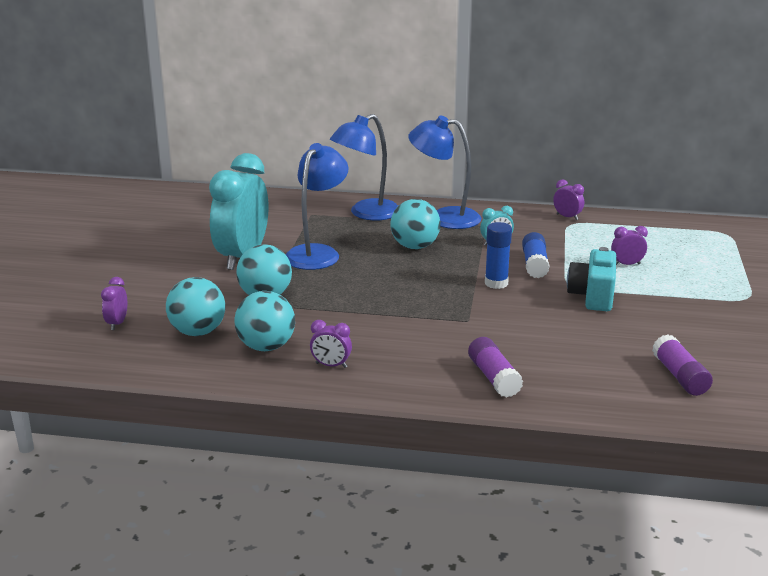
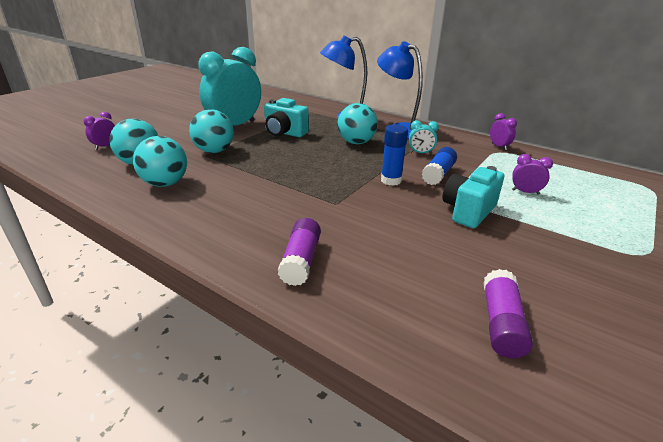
camera: 25 degrees right, 5 degrees up
(317, 253) = (284, 133): blue lamp -> turquoise camera
(331, 365) = (187, 210): purple clock -> none

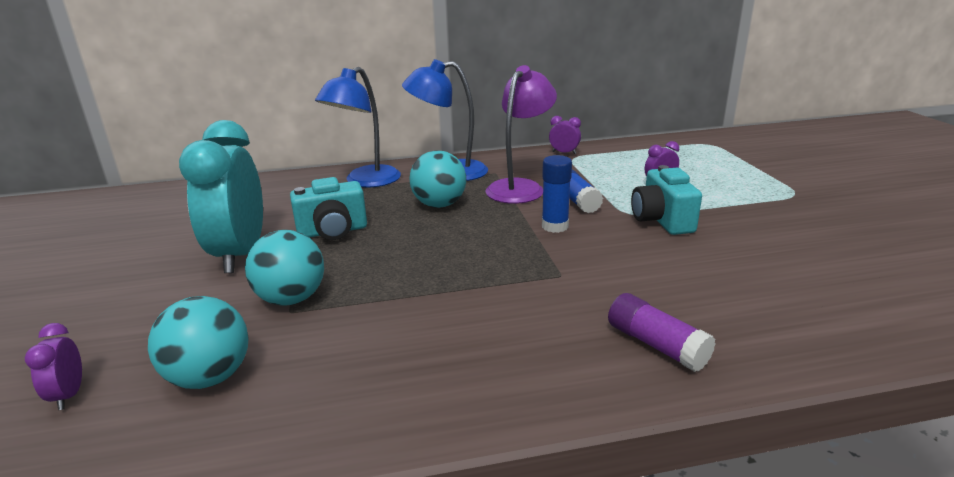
camera: 45 degrees left, 5 degrees down
(165, 183) = (326, 376): turquoise ball -> none
(420, 153) = (520, 187): turquoise clock -> purple lamp
(501, 323) = (843, 290): purple glue stick -> none

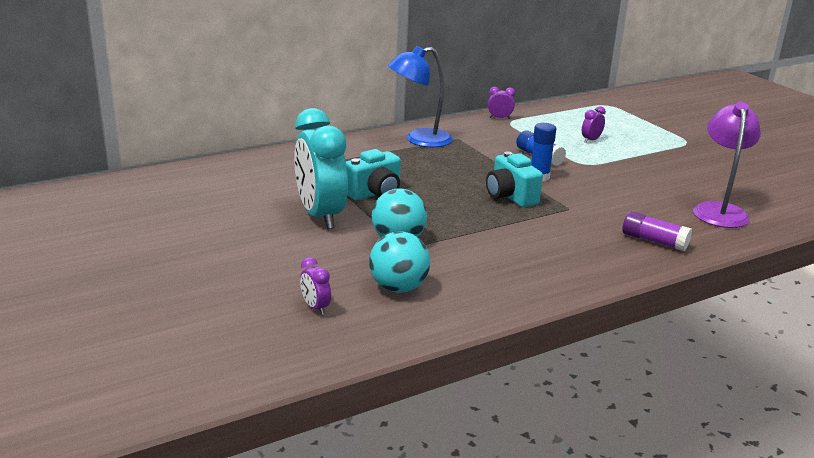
camera: 20 degrees left, 0 degrees up
(365, 181) = (356, 152): blue lamp -> none
(439, 205) = (438, 167): turquoise ball -> none
(520, 187) = (489, 149): purple lamp -> purple lamp (719, 210)
(662, 220) = (610, 167): turquoise camera -> turquoise camera (510, 196)

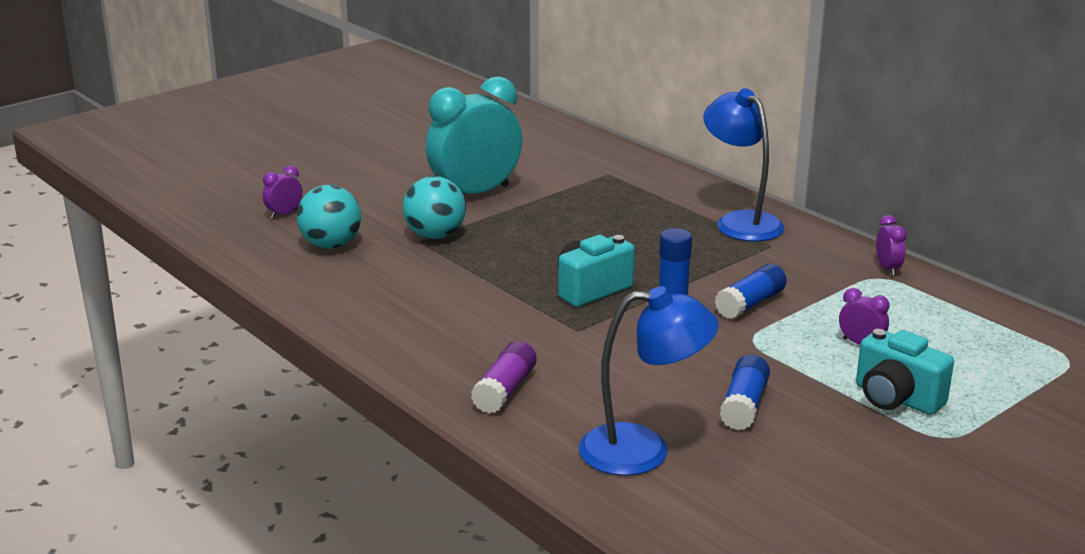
camera: 80 degrees right, 0 degrees up
(375, 193) = (549, 213): turquoise camera -> turquoise camera (896, 398)
(663, 178) = (744, 405): none -> blue glue stick
(719, 210) = (643, 450): purple lamp -> blue lamp

